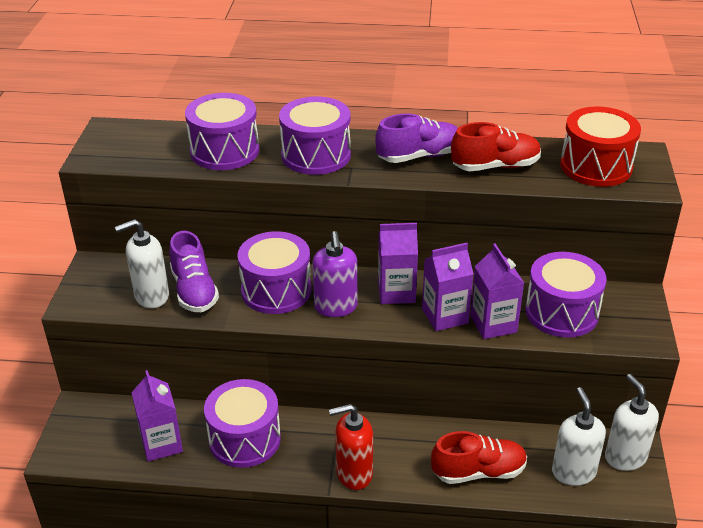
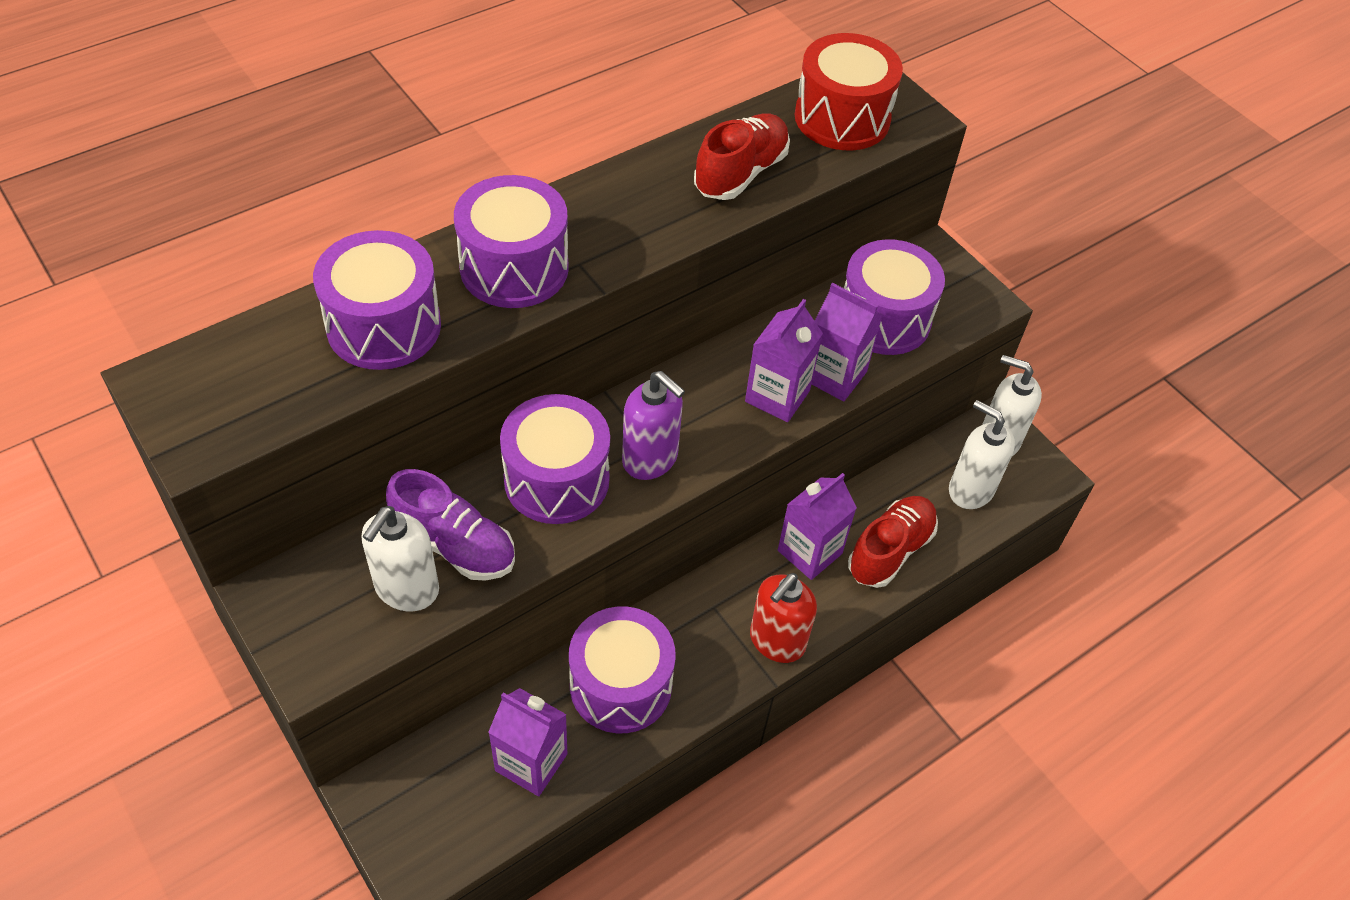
camera: 45 degrees left, 15 degrees up
(396, 292) = (695, 396): purple carton -> purple carton (809, 552)
(419, 156) = (641, 202): purple shoe -> none

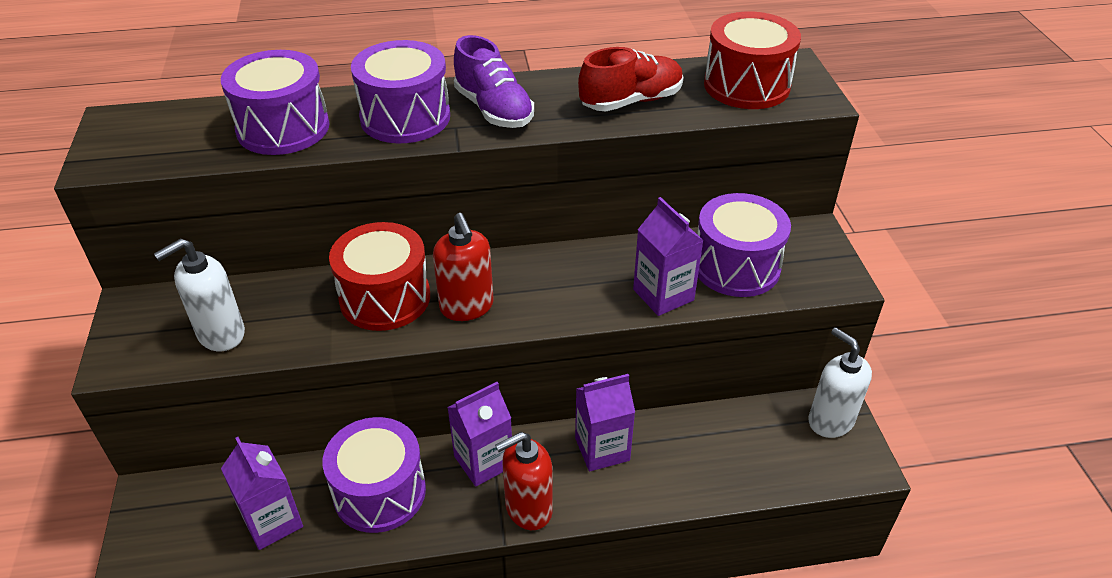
camera: 30 degrees right, 10 degrees down
(455, 545) = (277, 317): purple shoe -> purple shoe (494, 110)
(556, 479) = (385, 298): purple drum -> red drum
(650, 459) = (467, 307): purple soap dispenser -> red soap dispenser
(777, 396) = (603, 295): purple carton -> purple carton (483, 461)
(890, 550) = (674, 474): red shoe -> none
(970, 490) = (780, 451): white soap dispenser -> none

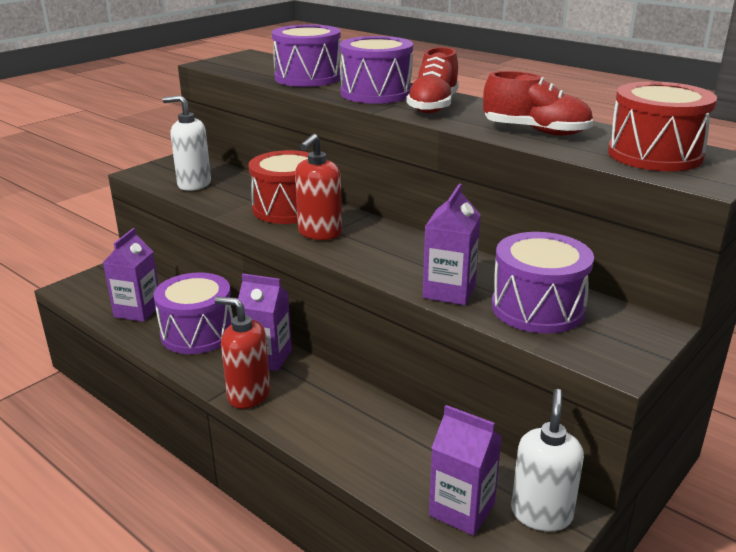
camera: 50 degrees right, 15 degrees down
(494, 110) = (433, 106): purple shoe -> red shoe
(602, 449) = (341, 401): purple carton -> purple carton (462, 510)

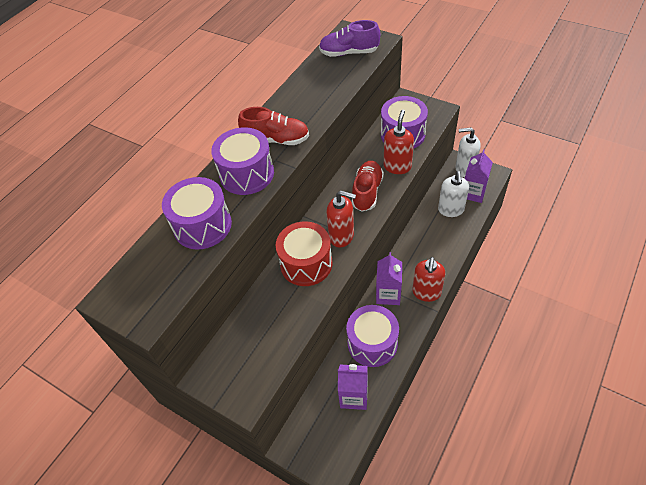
camera: 95 degrees left, 25 degrees up
(194, 184) = (268, 344): white soap dispenser -> white soap dispenser (451, 210)
(449, 291) = (397, 166): purple carton -> red soap dispenser
(536, 131) = (321, 92): red shoe -> red shoe (367, 192)
(654, 155) = (349, 53): red drum -> purple shoe

